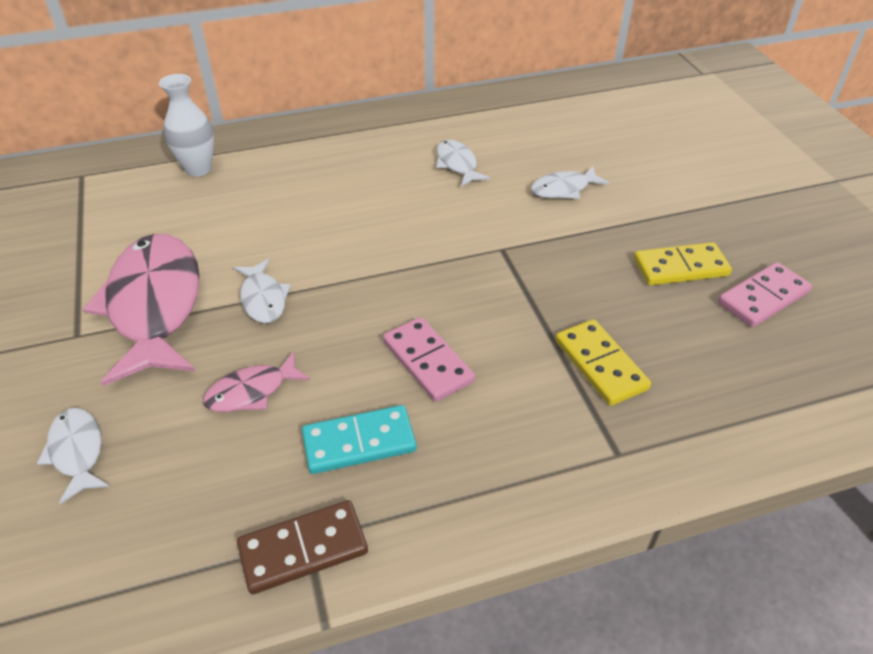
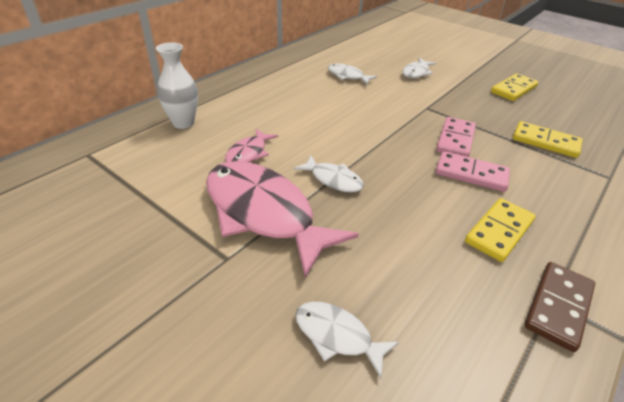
camera: 35 degrees left, 5 degrees down
(252, 391) = (401, 234): pink fish -> pink fish (248, 153)
(359, 442) = (499, 231): turquoise domino -> yellow domino
(763, 297) = (560, 91): pink domino -> pink domino (455, 140)

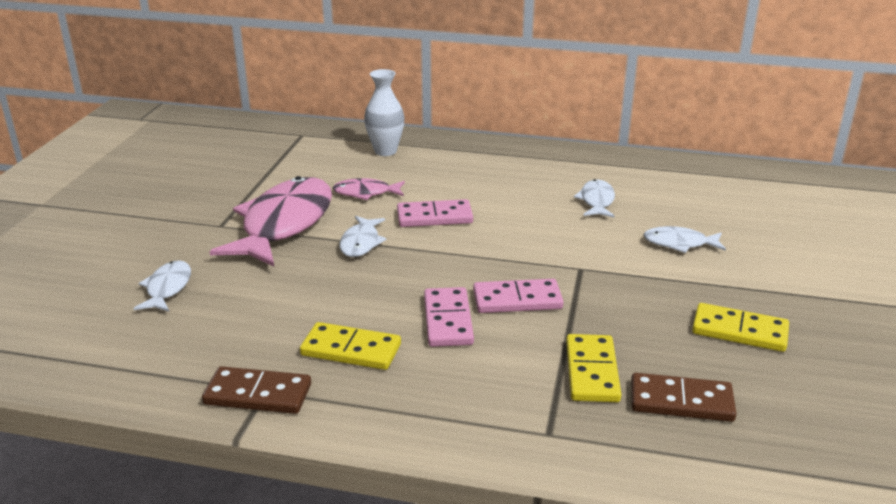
camera: 65 degrees right, 10 degrees down
(319, 135) = (434, 217): none -> pink domino
(578, 126) = (681, 401): none -> brown domino

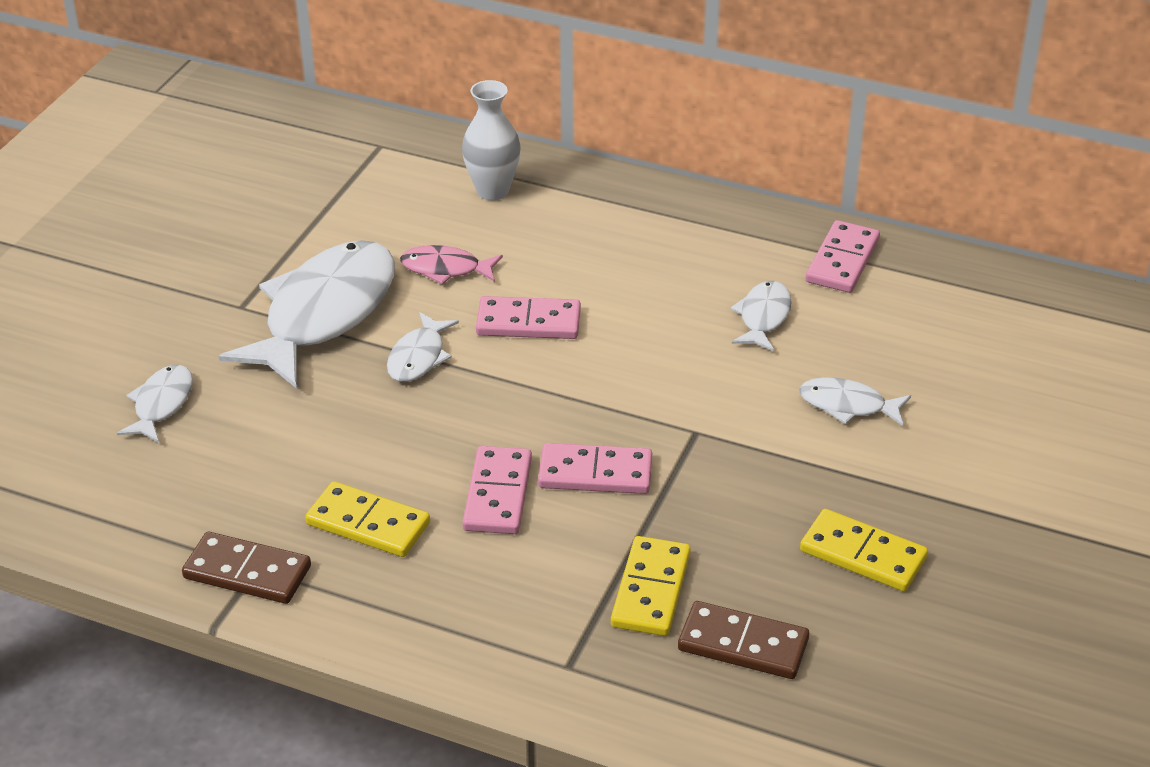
camera: 10 degrees right, 10 degrees up
(284, 224) = (324, 314): pink fish -> white fish
(634, 168) = (842, 260): none -> pink domino

